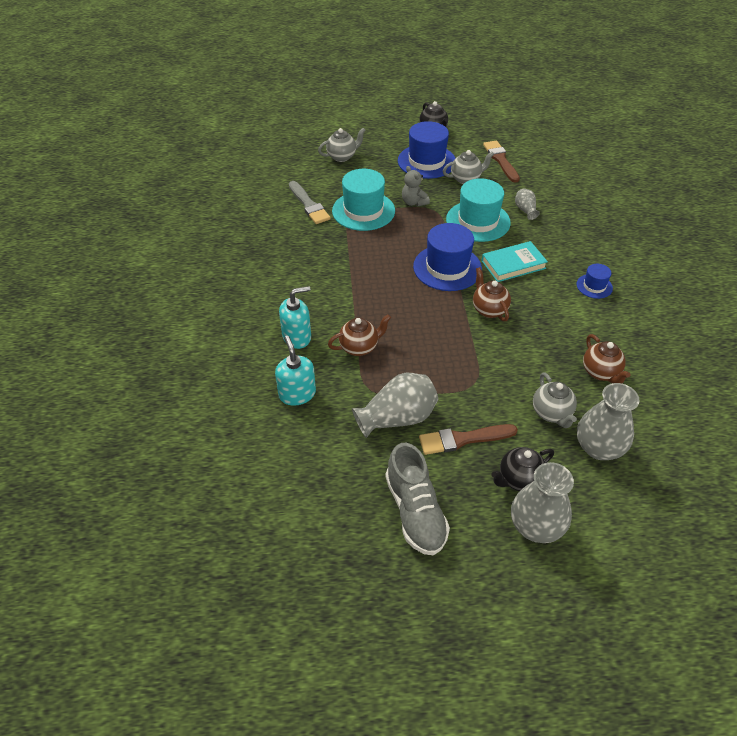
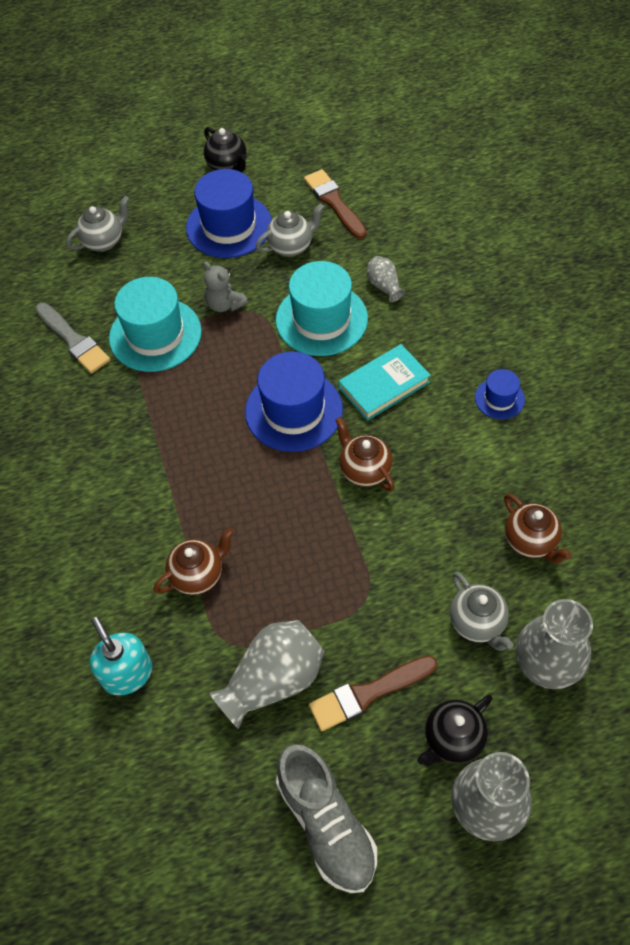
camera: 10 degrees left, 10 degrees up
(297, 337) = (106, 577): turquoise soap dispenser -> none

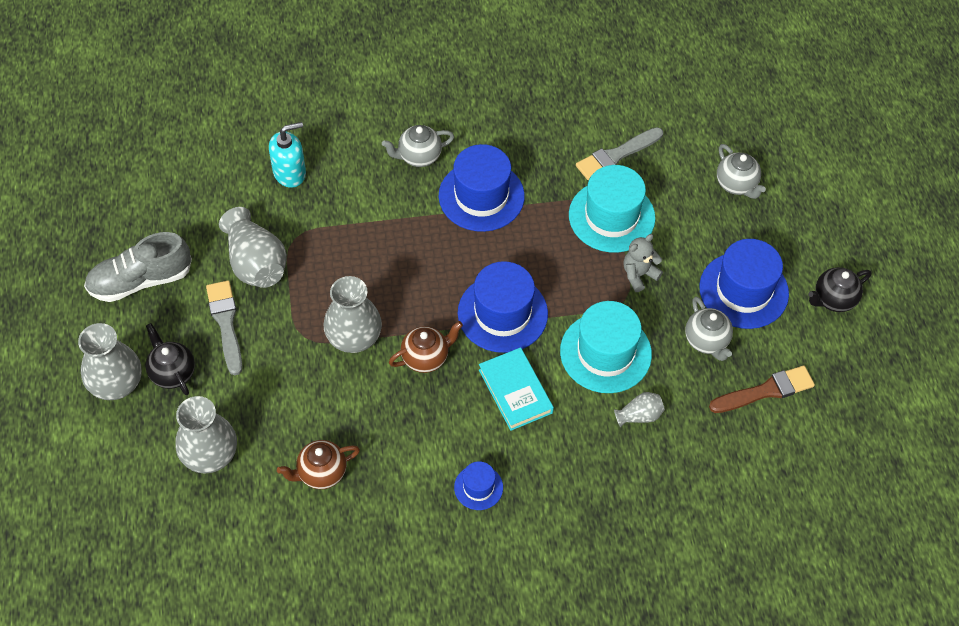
camera: 95 degrees right, 0 degrees up
(141, 455) = (481, 196): none -> blue hat
(198, 575) = (358, 224): brown teapot -> none
(355, 546) = (354, 337): none -> grey vase
(368, 693) = (226, 323): brown brush -> grey brush
(477, 623) = (259, 412): grey teapot -> grey teapot (419, 156)

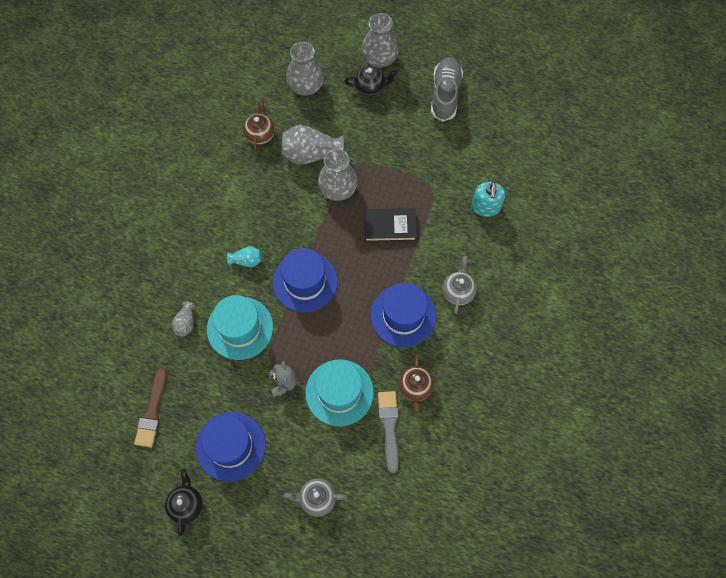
camera: 120 degrees right, 10 degrees up
(226, 323) = (388, 126): grey brush -> none
(256, 263) = (423, 159): grey vase -> grey vase (310, 154)
(374, 258) = (390, 226): none -> black book
(426, 358) = (300, 222): brown teapot -> brown teapot (415, 388)
(478, 487) = (199, 209): blue hat -> none
(515, 391) = (246, 260): turquoise book -> turquoise vase
(706, 341) = (209, 396): grey teapot -> none

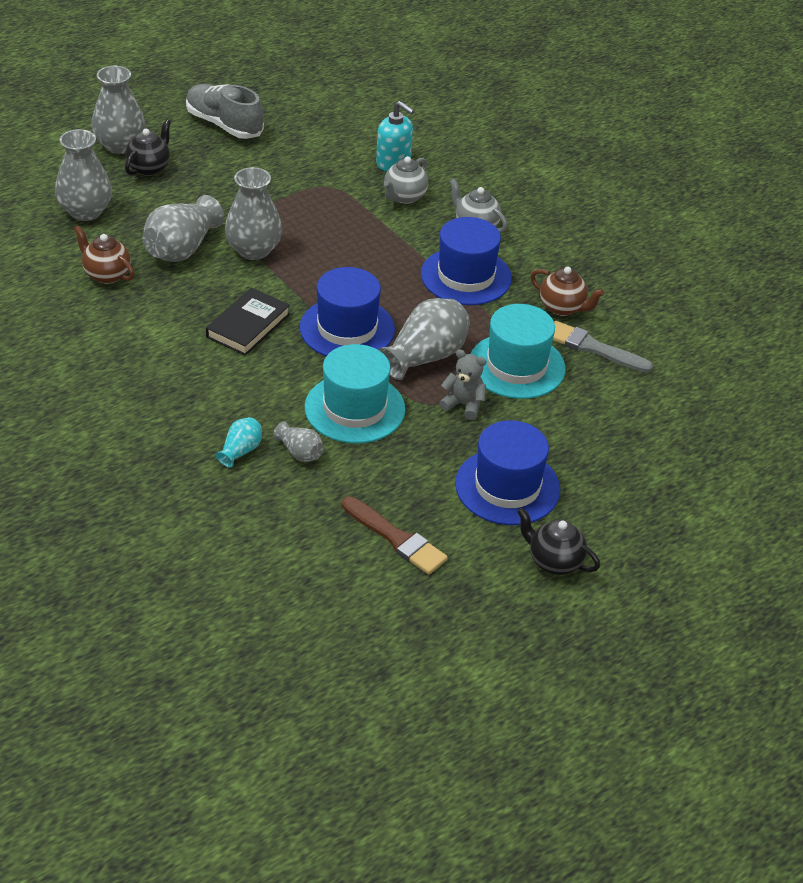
camera: 60 degrees left, 25 degrees down
(246, 260) = (268, 362): turquoise vase -> turquoise vase (240, 451)
(311, 338) = (425, 357): none -> grey vase
(317, 499) = (636, 444): grey teapot -> grey teapot (404, 197)
(390, 226) = (345, 235): black book -> black book (248, 326)

